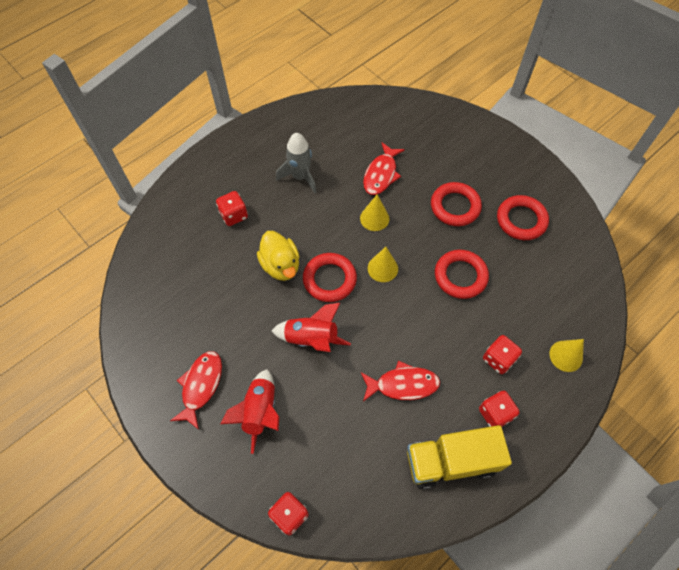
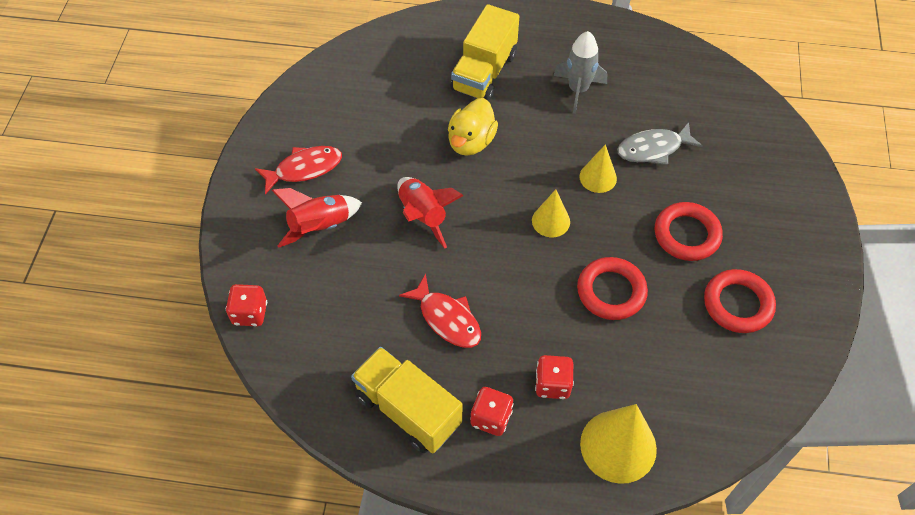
camera: 50 degrees right, 5 degrees down
(234, 215) = (484, 72): red dice -> yellow truck
(329, 279) = (495, 188): red ring -> none
(381, 174) = (653, 149): red fish -> grey fish
(566, 356) = (618, 446): yellow cone -> yellow cone, size x1.72

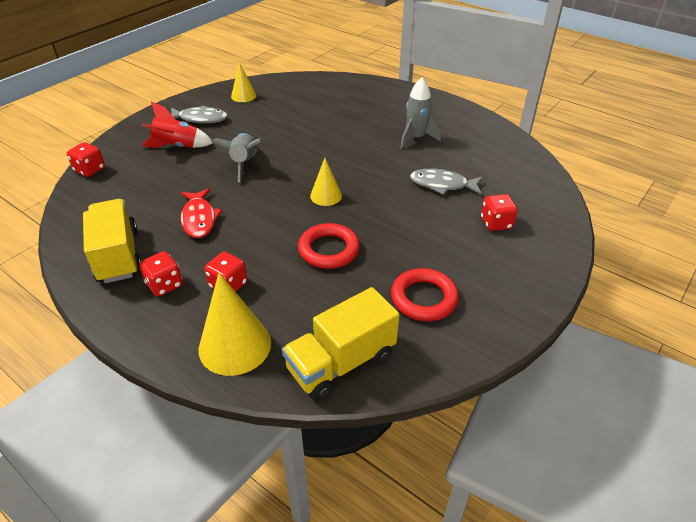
camera: 30 degrees right, 15 degrees down
(304, 169) = (200, 119): red fish -> grey fish
(423, 216) = (244, 163): red rocket -> grey rocket
(471, 142) = (315, 139): yellow duck -> none
(484, 72) = (360, 111): yellow truck -> yellow truck (341, 363)
(598, 177) = (384, 185): yellow cone -> yellow cone (243, 96)
(686, 234) = (421, 240): red ring -> none
(737, 178) = (496, 223): none -> red dice

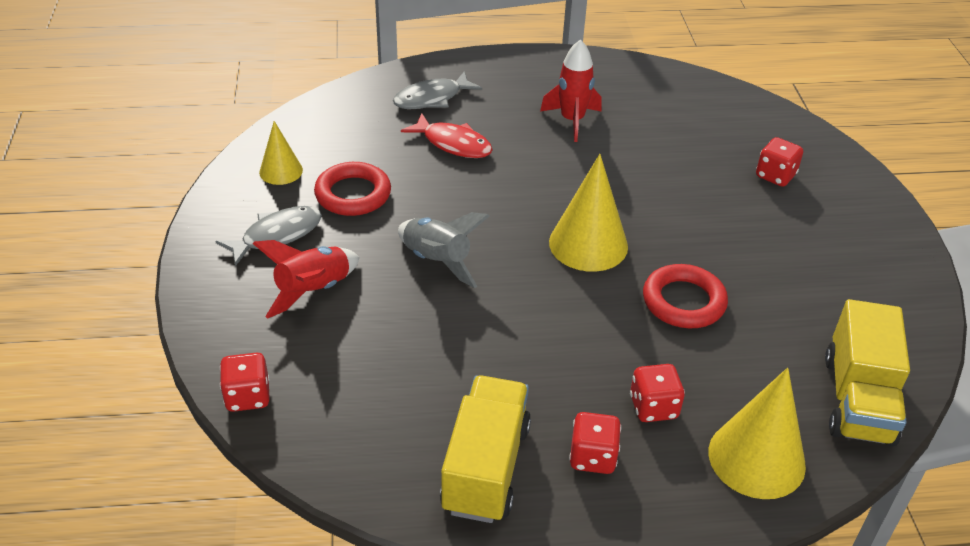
camera: 45 degrees left, 0 degrees up
(118, 255) = (485, 467): yellow truck -> yellow truck turned 75 degrees clockwise
(199, 219) = (501, 360): red fish -> red fish (453, 144)
(326, 196) = (588, 244): yellow cone -> yellow cone, size x1.72
(416, 138) = (572, 120): grey rocket -> red rocket
(424, 298) = (828, 291): red ring -> red ring (353, 194)
(442, 184) = (674, 162): grey fish -> grey fish (432, 98)

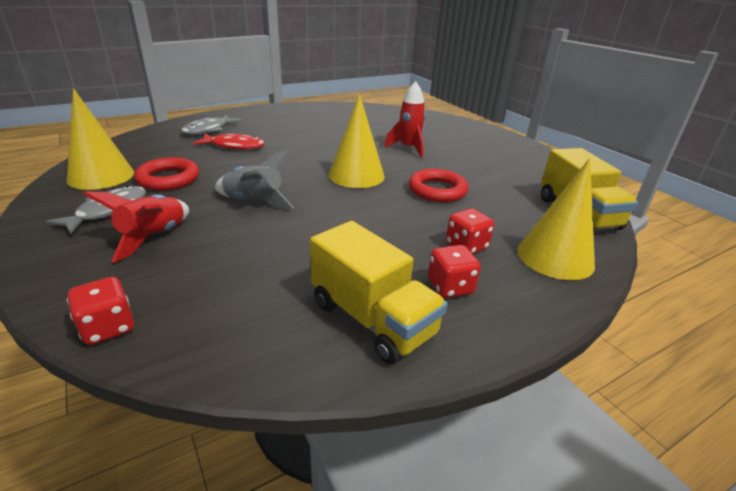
camera: 25 degrees left, 10 degrees down
(281, 171) = (101, 176): yellow cone -> yellow cone, size x1.72
(485, 467) = (372, 319): yellow truck -> yellow truck turned 150 degrees clockwise
(572, 120) = (307, 128): red rocket -> red rocket (408, 148)
(775, 176) = (439, 133): red dice -> none

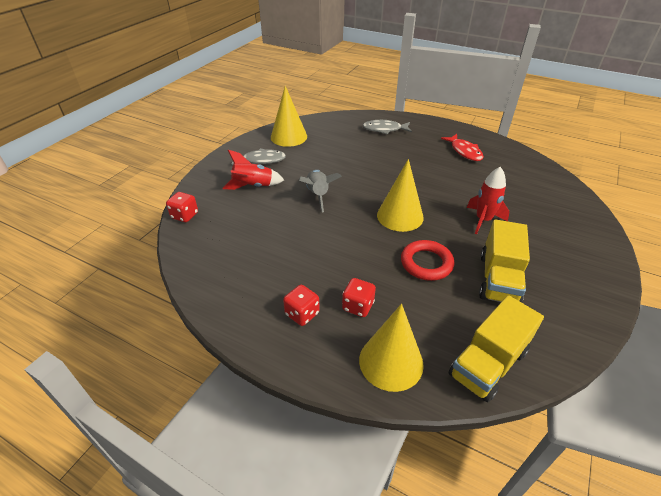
camera: 60 degrees right, 10 degrees up
(168, 179) = (309, 155): red ring -> none
(234, 146) = (375, 150): red fish -> red fish (464, 151)
(372, 319) = (247, 292): yellow truck -> yellow truck (498, 279)

